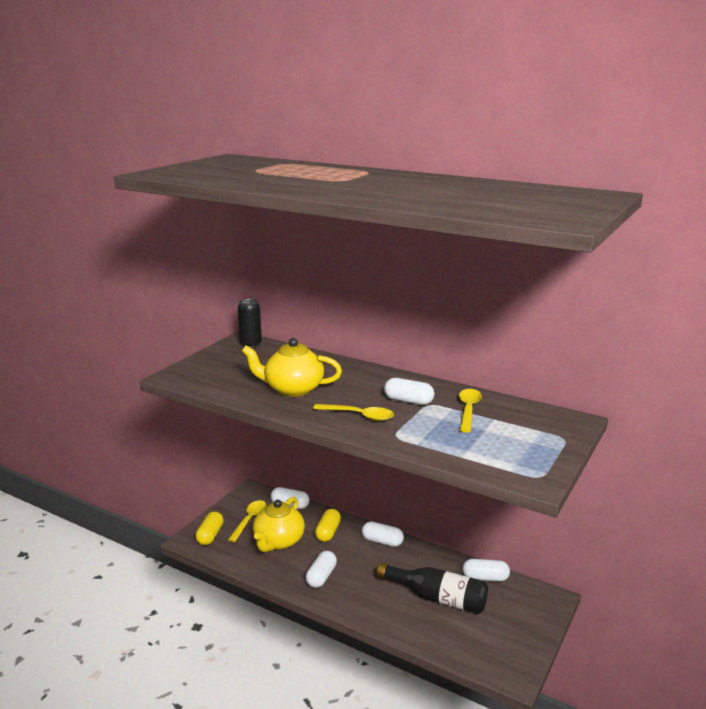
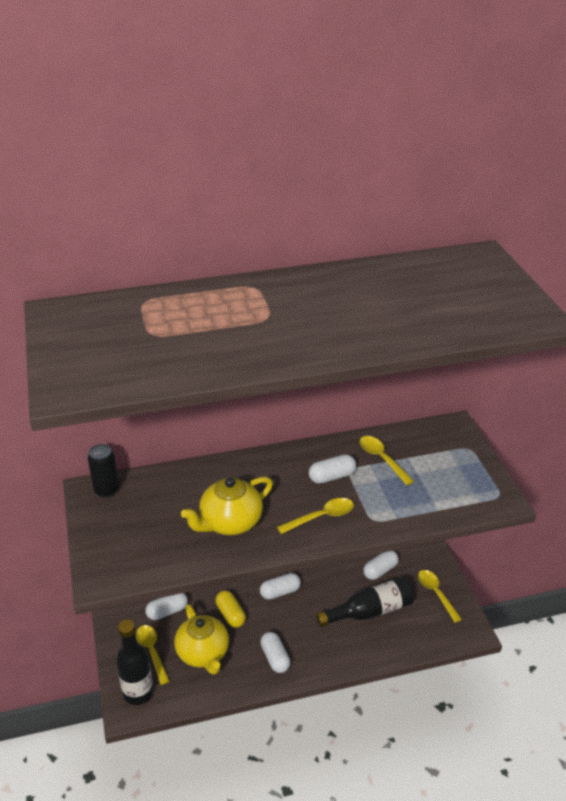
camera: 45 degrees left, 15 degrees up
(210, 535) = (138, 692): yellow capsule -> black bottle
(516, 625) = (436, 594): none -> yellow spoon

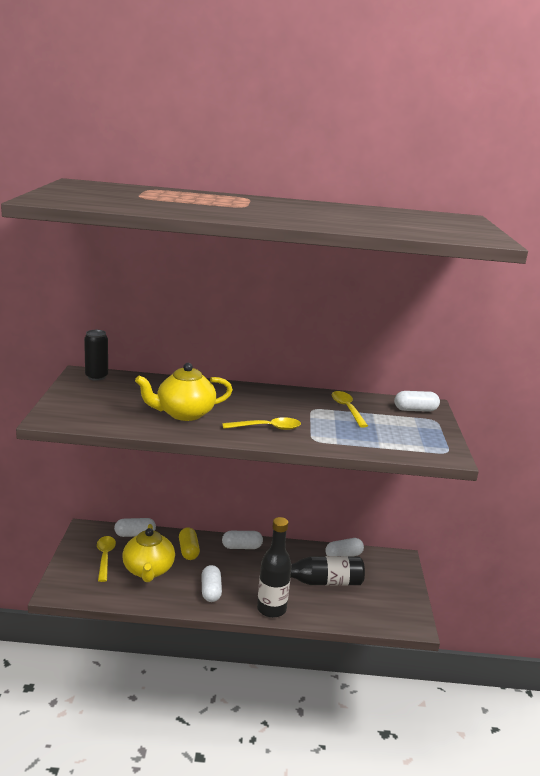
camera: 15 degrees right, 15 degrees down
(138, 692) = (75, 581): black bottle -> black bottle (271, 609)
(332, 477) = (294, 409): white capsule -> white capsule (415, 410)
(436, 594) = (390, 586): yellow spoon -> none

